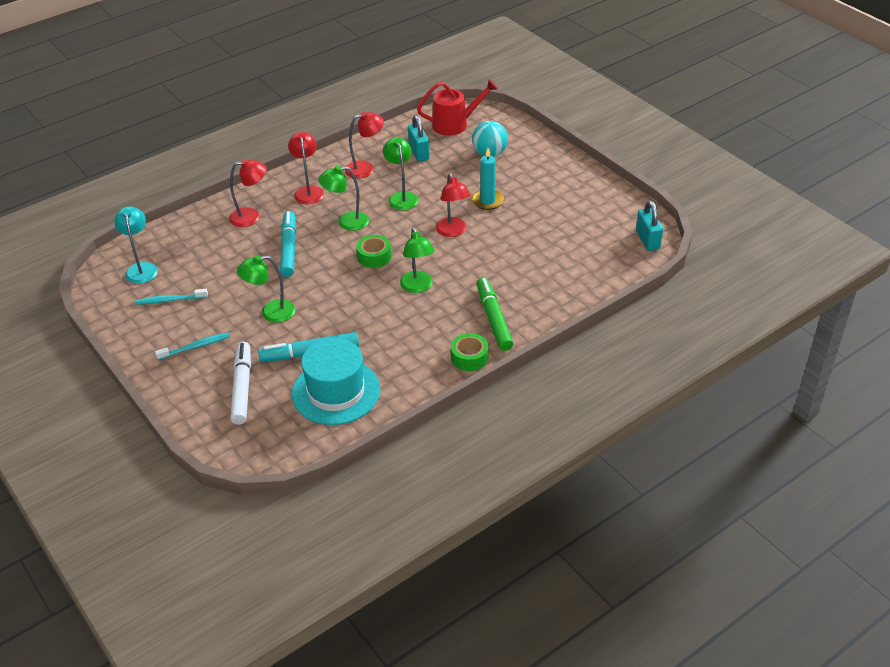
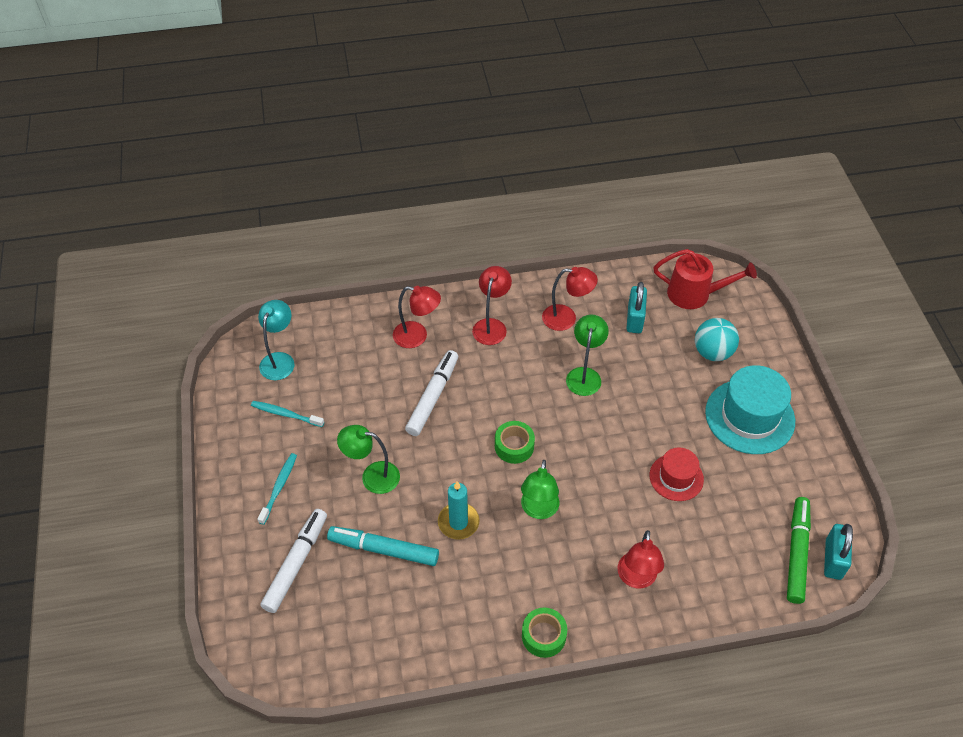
camera: 25 degrees right, 10 degrees up
(195, 347) = (279, 487): turquoise toothbrush -> turquoise toothbrush turned 75 degrees counterclockwise
(289, 249) = (433, 397): turquoise marker -> white marker
(336, 392) = (383, 615): turquoise hat -> turquoise hat (749, 416)
(346, 222) = (509, 386): green lamp -> none
(453, 232) = (615, 448): red lamp -> red lamp (636, 578)
(487, 201) = (675, 420): turquoise candle -> turquoise candle (458, 522)
(494, 318) = (597, 593): green marker -> green marker (797, 553)
(509, 233) = (676, 477): none -> red hat

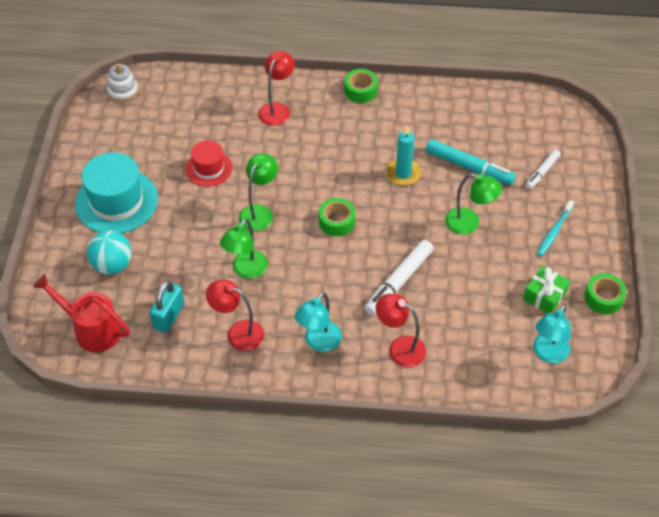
camera: 165 degrees left, 0 degrees up
(226, 425) = (603, 298): none -> green tape
(286, 414) = (544, 296): turquoise toothbrush -> green gift
(296, 563) = (542, 172): white marker -> white marker, size x0.60
(491, 326) = (319, 342): red lamp -> turquoise lamp
(538, 510) = (334, 169): green lamp -> green lamp (259, 212)
(797, 553) = (147, 100): green marker -> none
(833, 559) = (123, 91): turquoise padlock -> white stacking toy

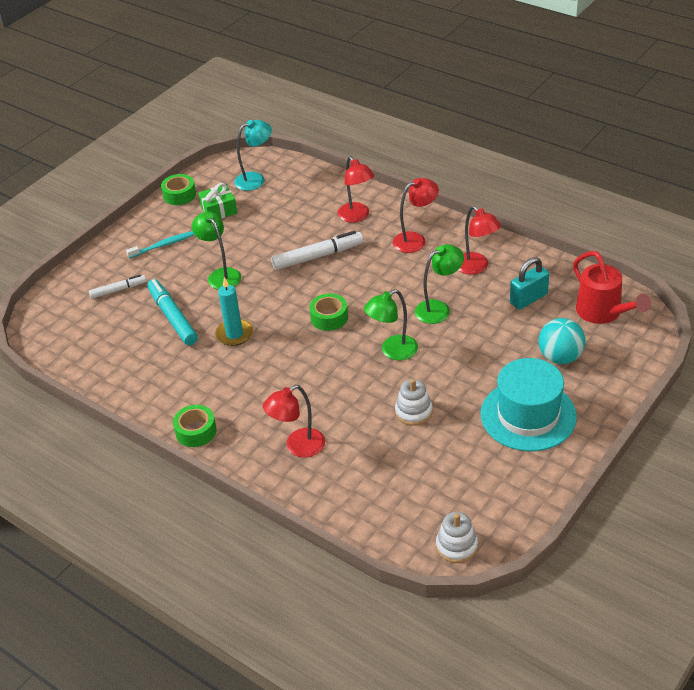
camera: 145 degrees left, 10 degrees down
(208, 168) = (413, 412): red hat -> white stacking toy
(319, 342) = (415, 240): turquoise lamp -> red lamp

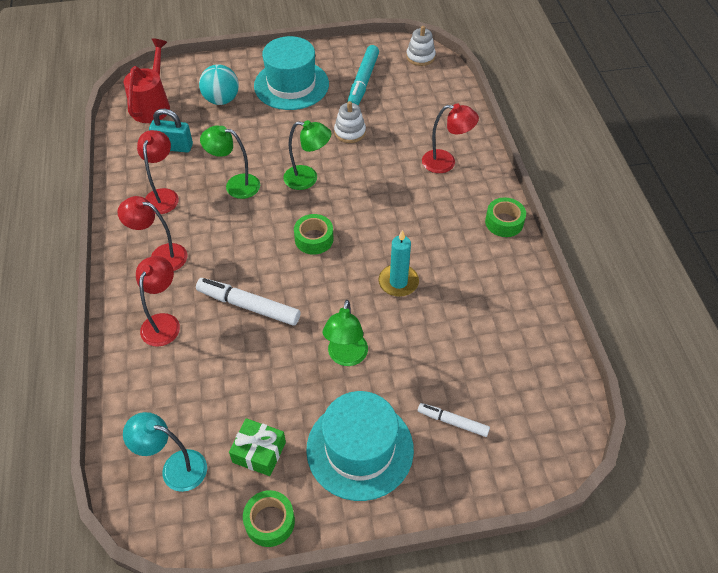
camera: 140 degrees left, 10 degrees up
(163, 245) = (360, 449): turquoise toothbrush -> turquoise hat
(173, 317) = (431, 343): turquoise marker -> turquoise marker (363, 82)

